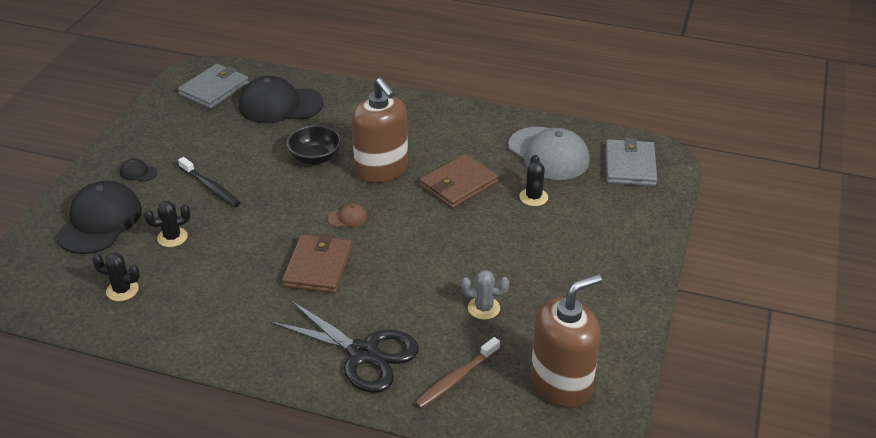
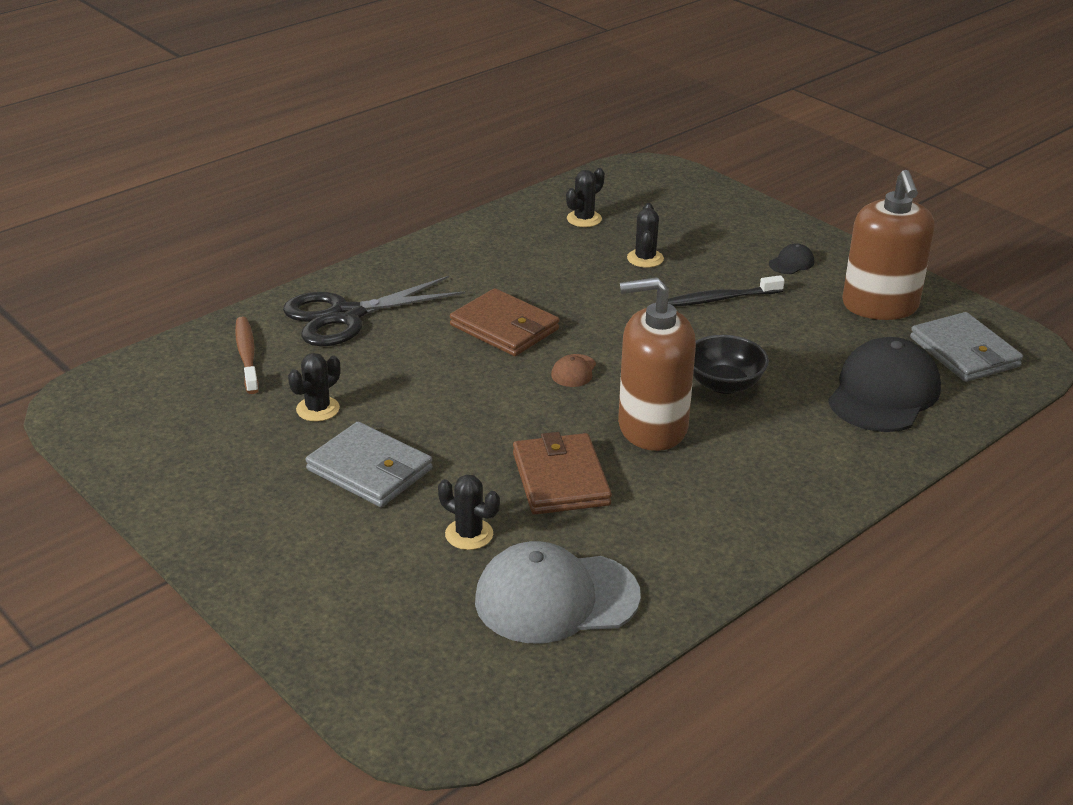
camera: 120 degrees right, 5 degrees down
(100, 222) = (712, 227): black cap -> none
(483, 308) = (318, 409): grey cactus -> black cactus
(561, 384) = (156, 414): brown soap dispenser -> brown soap dispenser (880, 306)
(630, 166) = (445, 676): grey wallet -> grey wallet (369, 470)

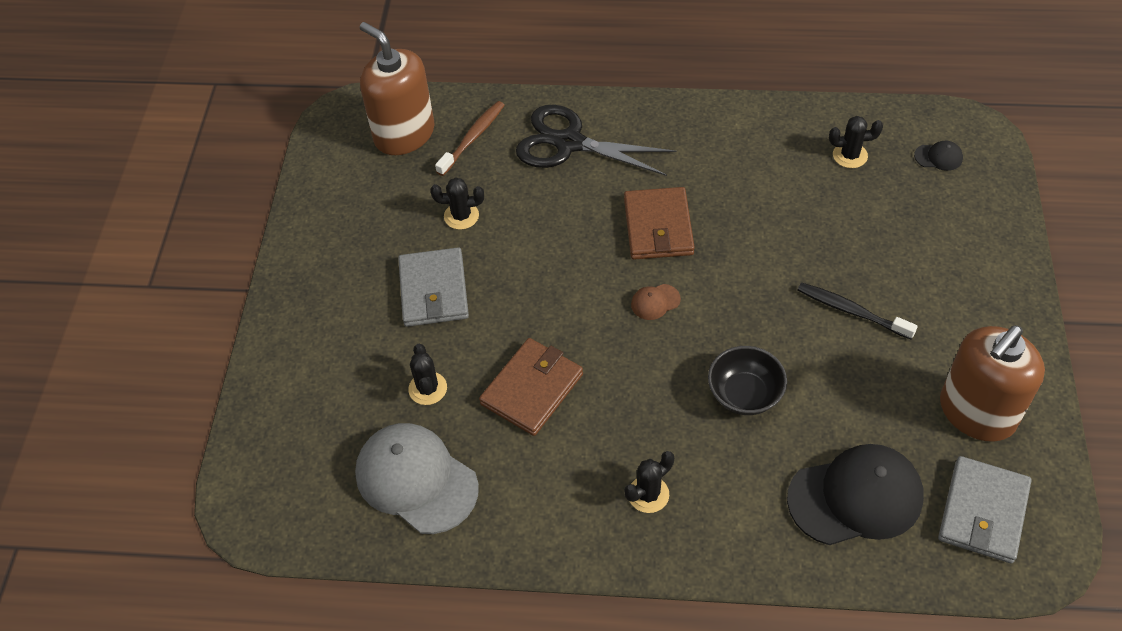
camera: 50 degrees right, 20 degrees up
(645, 258) = (845, 229): black cactus -> black cactus (648, 494)
(652, 427) = (644, 393): brown soap dispenser -> brown soap dispenser (404, 134)
(791, 263) = (962, 315): black cap -> black cap (938, 157)

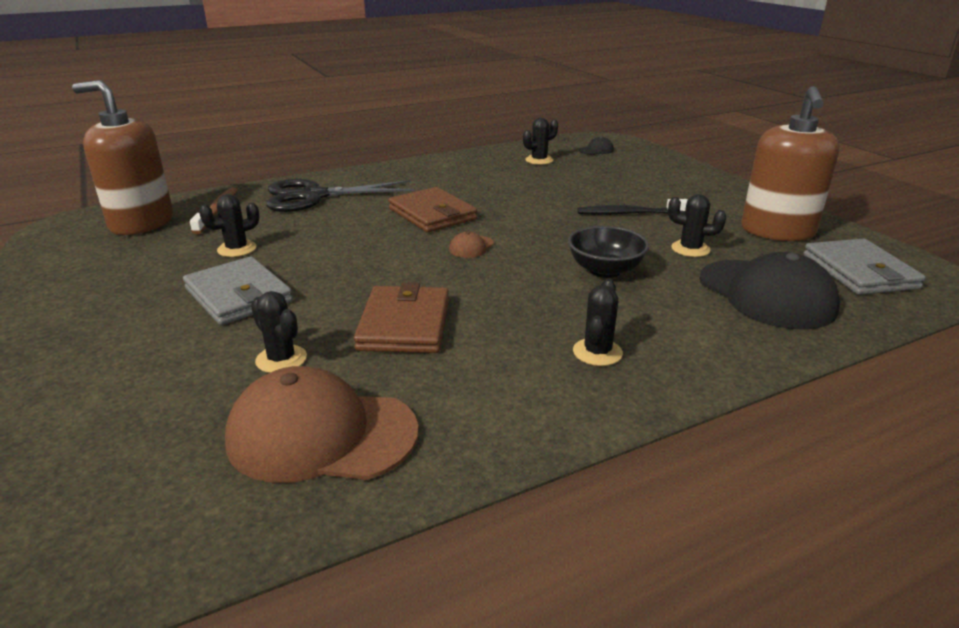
camera: 35 degrees left, 25 degrees down
(416, 479) = (321, 434): grey cap -> brown cap
(854, 400) = (690, 249): none -> black cactus
(855, 497) = (766, 294): black cap -> black cap turned 105 degrees clockwise

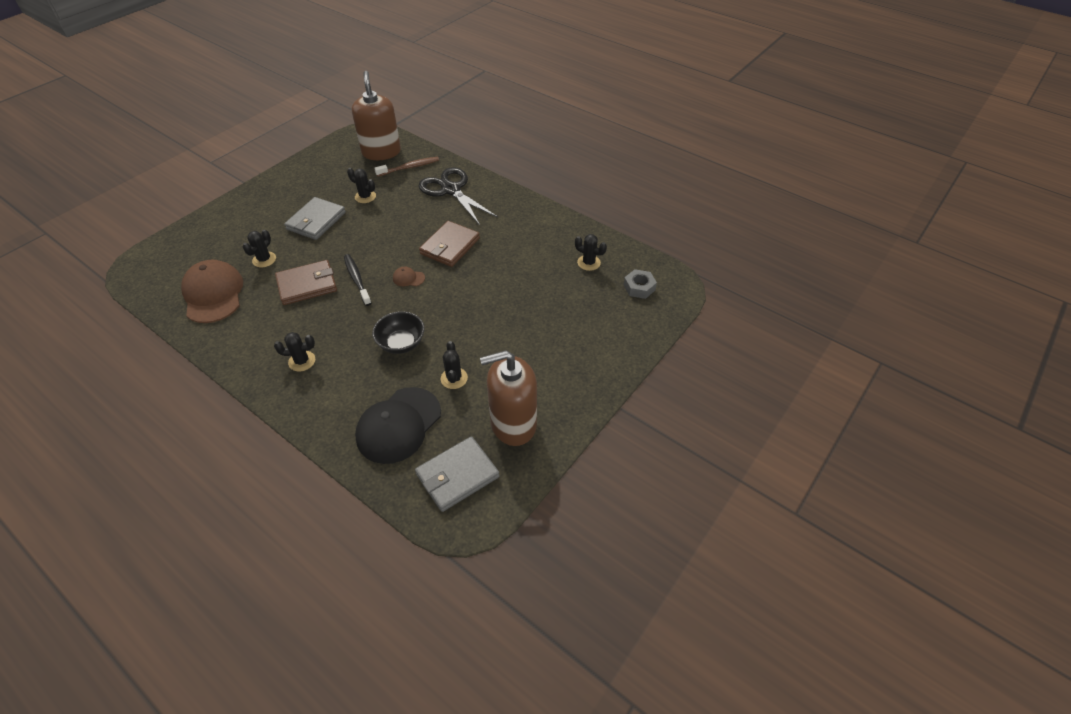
camera: 65 degrees right, 20 degrees up
(596, 150) = (639, 287): black cap -> grey nut
(629, 214) = (502, 336): black toothbrush -> black toothbrush (357, 279)

